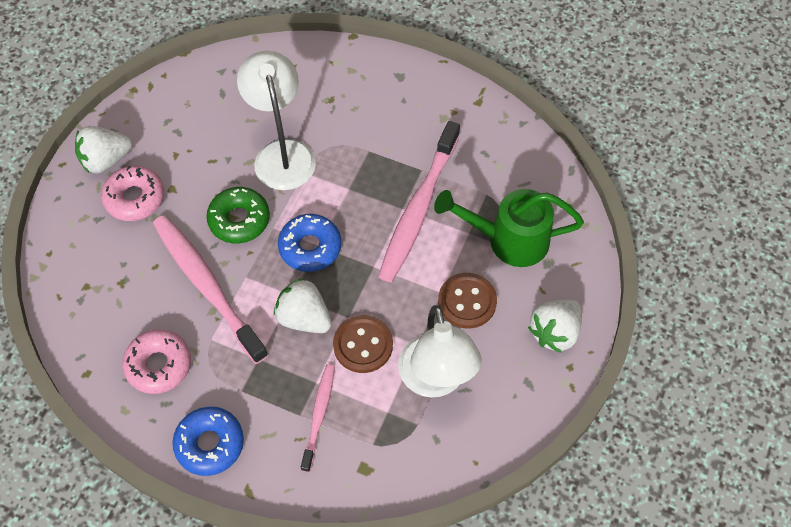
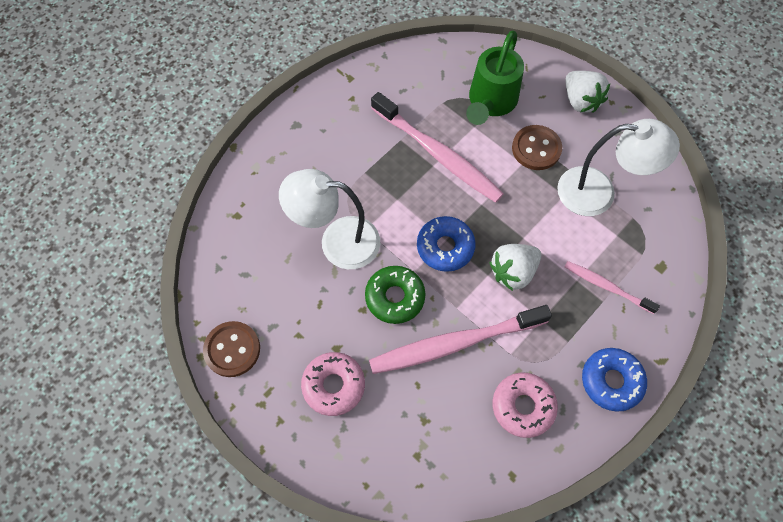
camera: 70 degrees left, 5 degrees up
(106, 160) = (276, 403): white strawberry -> none
(363, 345) = (552, 235): brown button -> brown button (232, 349)

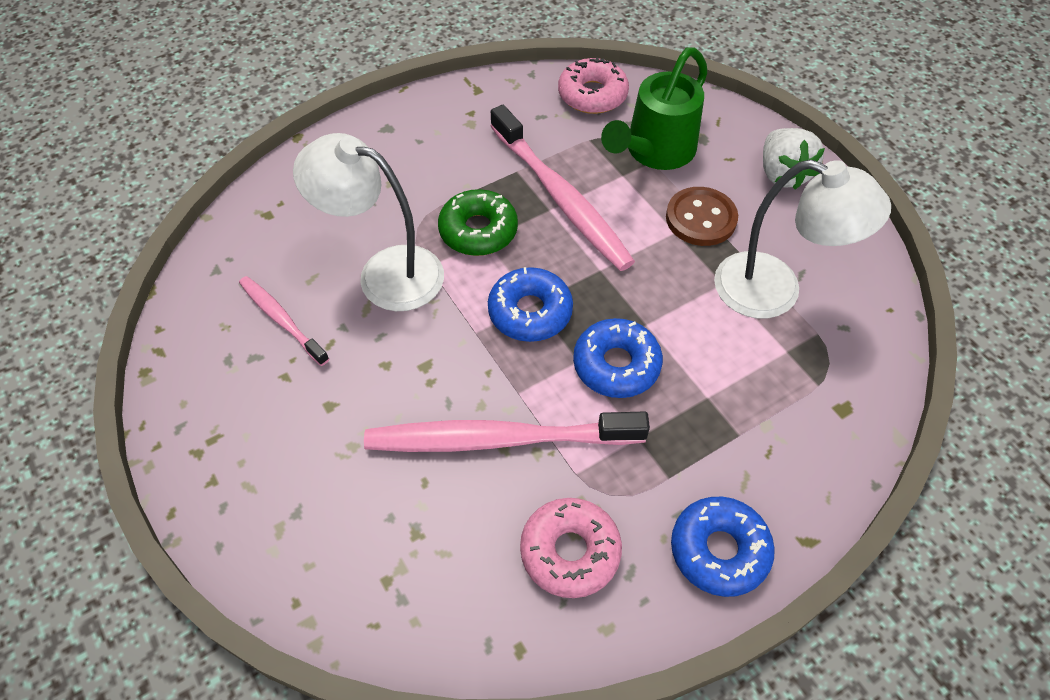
camera: 15 degrees right, 10 degrees down
(232, 349) = (189, 373): brown button -> none
(334, 385) = (305, 453): pink donut -> pink donut (592, 95)
(395, 297) = (436, 359): green donut -> green donut (478, 231)
(513, 272) = (616, 365): white strawberry -> blue donut
(607, 287) = (751, 416): pink toothbrush -> pink toothbrush (282, 320)

